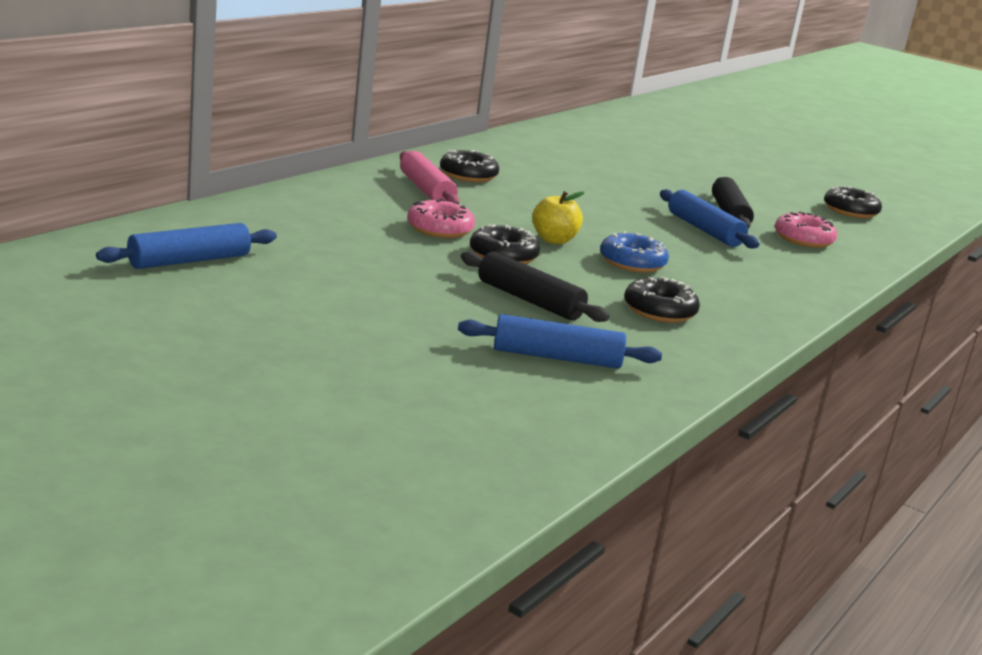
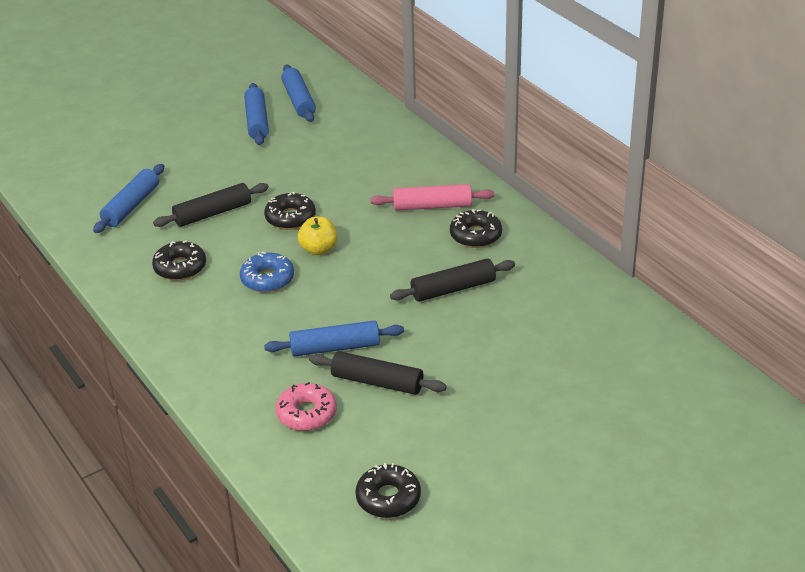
camera: 115 degrees right, 15 degrees up
(265, 286) = (257, 121): none -> blue rolling pin
(439, 229) = (345, 198): pink donut -> none
(566, 186) = (453, 289): none -> black rolling pin

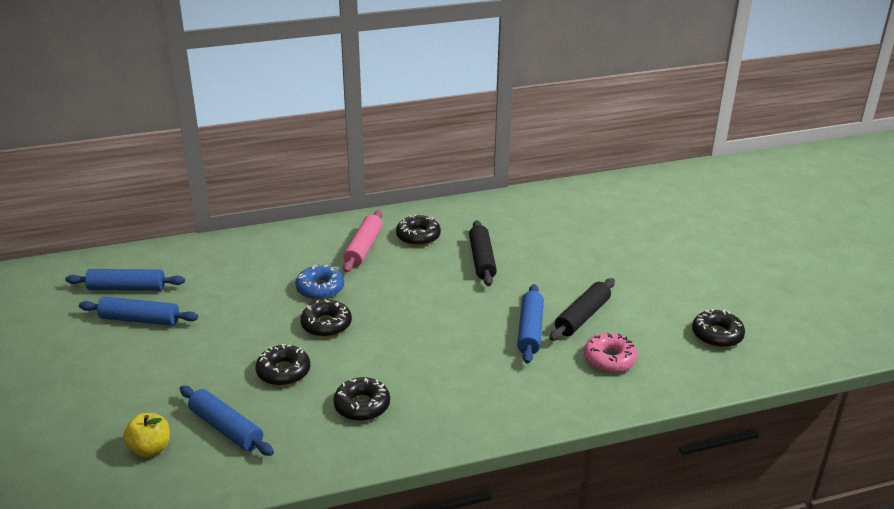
camera: 75 degrees left, 5 degrees down
(213, 213) = (283, 372): black rolling pin -> black donut
(267, 279) = (414, 352): blue donut -> blue donut (320, 289)
(319, 249) = (387, 316): yellow apple -> yellow apple (150, 449)

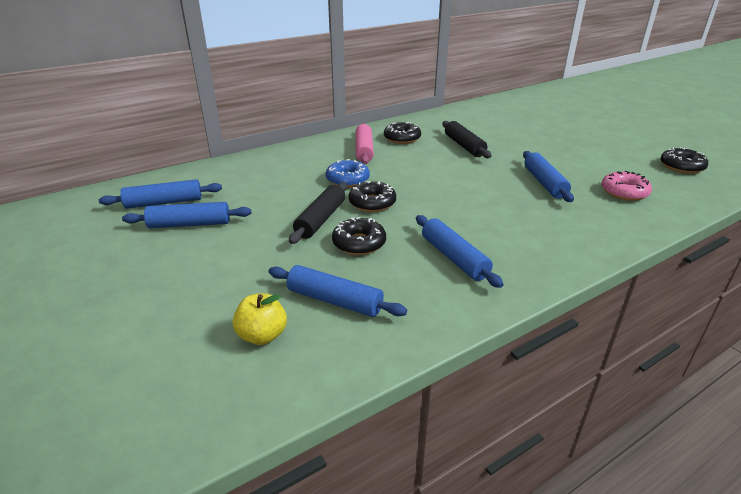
camera: 15 degrees left, 0 degrees up
(362, 406) = (454, 258): black donut -> blue rolling pin
(582, 317) = (574, 169): black rolling pin -> black rolling pin (321, 219)

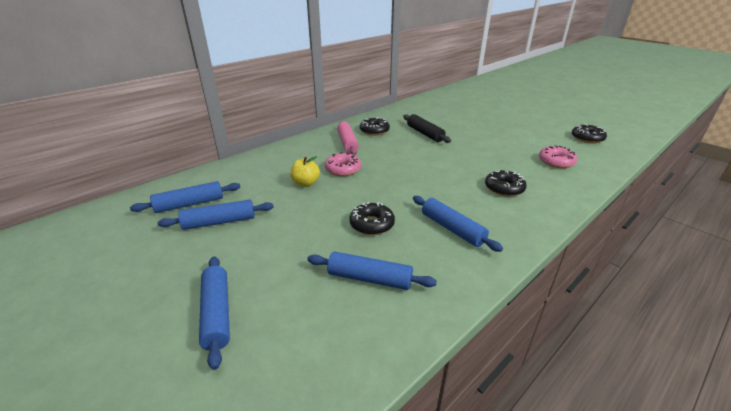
camera: 10 degrees left, 0 degrees up
(262, 335) = (318, 320): yellow apple -> yellow apple (305, 183)
(321, 219) = (333, 206): black rolling pin -> none
(347, 180) = (343, 169): blue donut -> pink donut
(372, 203) = (370, 188): black donut -> black donut (504, 188)
(544, 183) = (496, 159): blue rolling pin -> blue rolling pin (217, 313)

